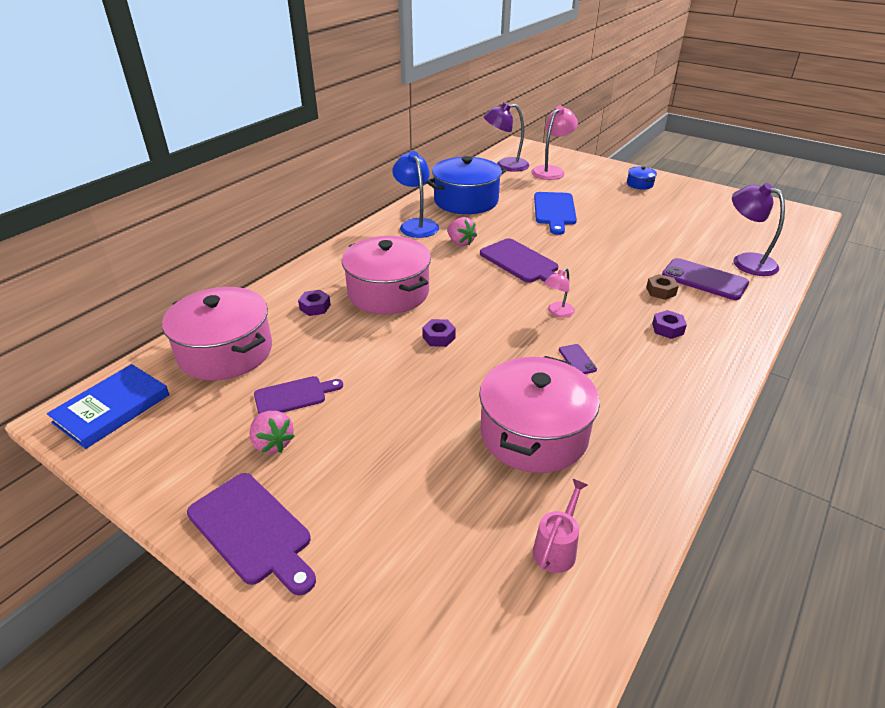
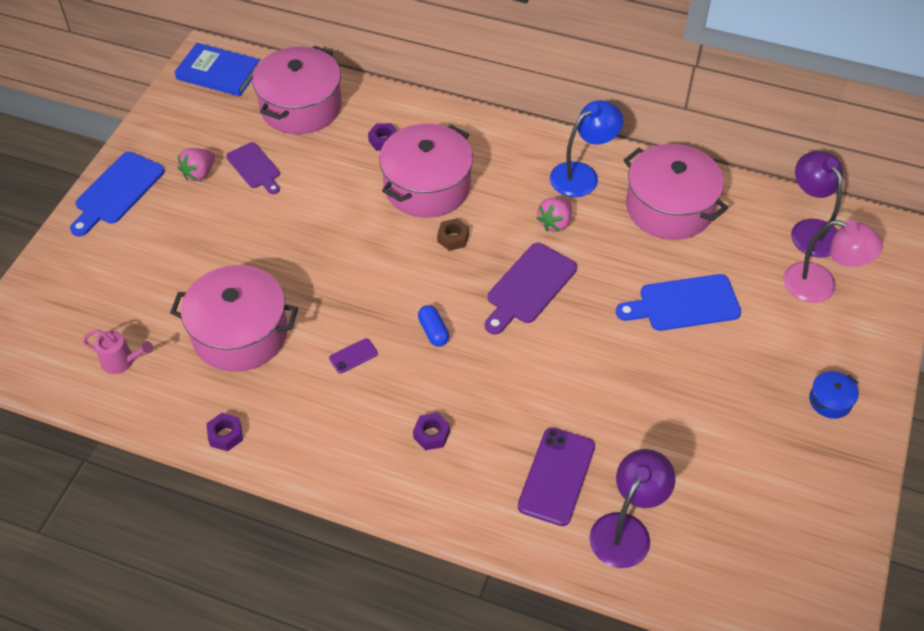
camera: 75 degrees right, 15 degrees up
(253, 531) = (117, 191): purple cutting board -> blue cutting board
(439, 337) = (361, 242): purple nut -> purple nut (225, 435)
(466, 201) = (669, 208): blue pot -> pink pot
(557, 312) = (433, 331): pink lamp -> blue capsule
(660, 291) = (511, 428): brown nut -> brown nut (453, 238)

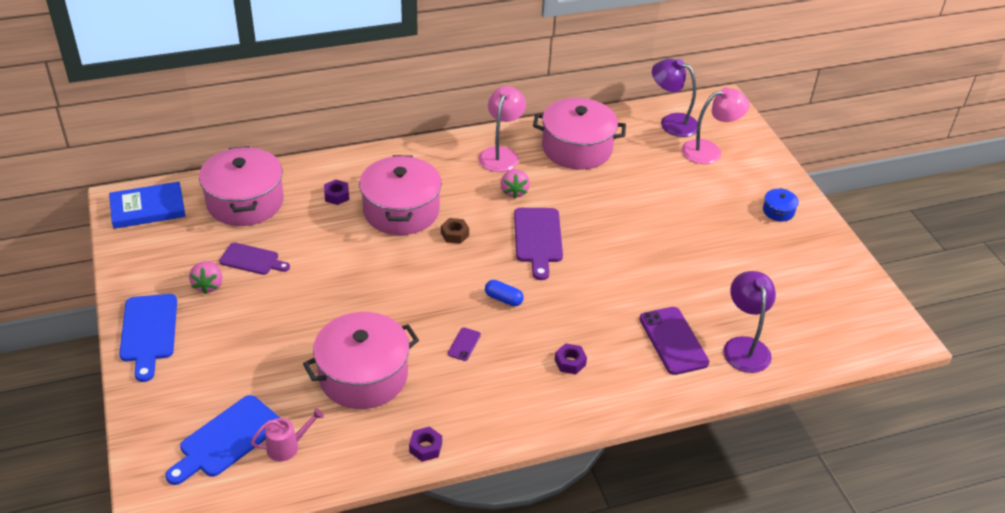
camera: 40 degrees left, 10 degrees down
(582, 175) = (501, 154): blue lamp -> pink lamp
(684, 304) = (643, 200): blue cutting board -> blue cutting board (227, 439)

